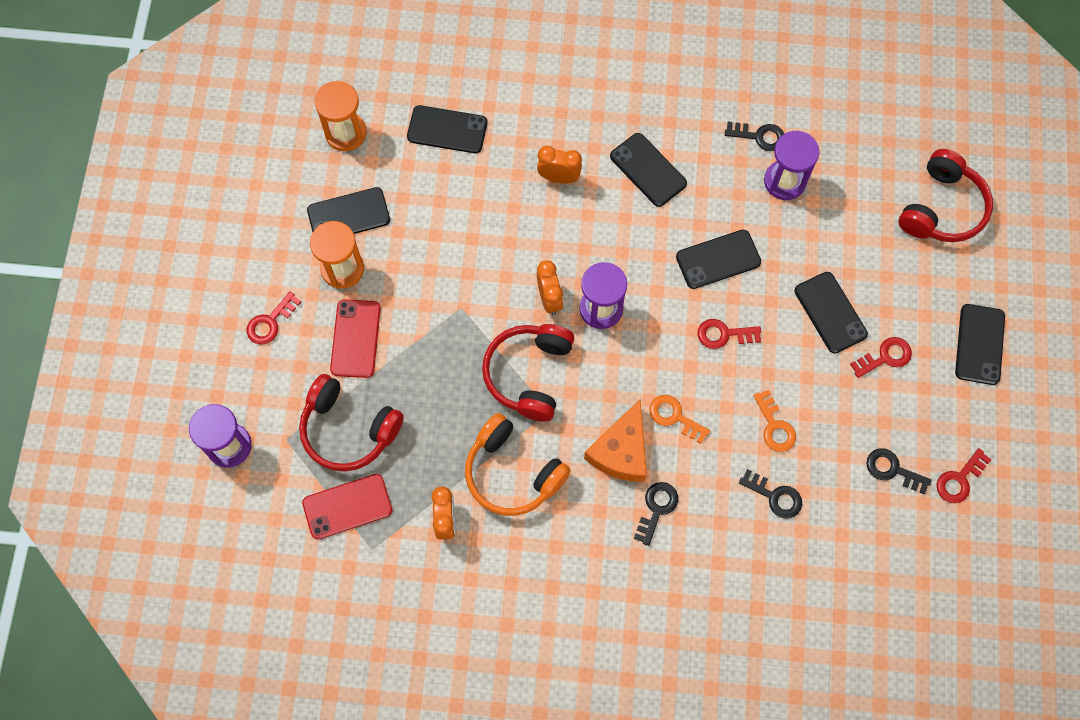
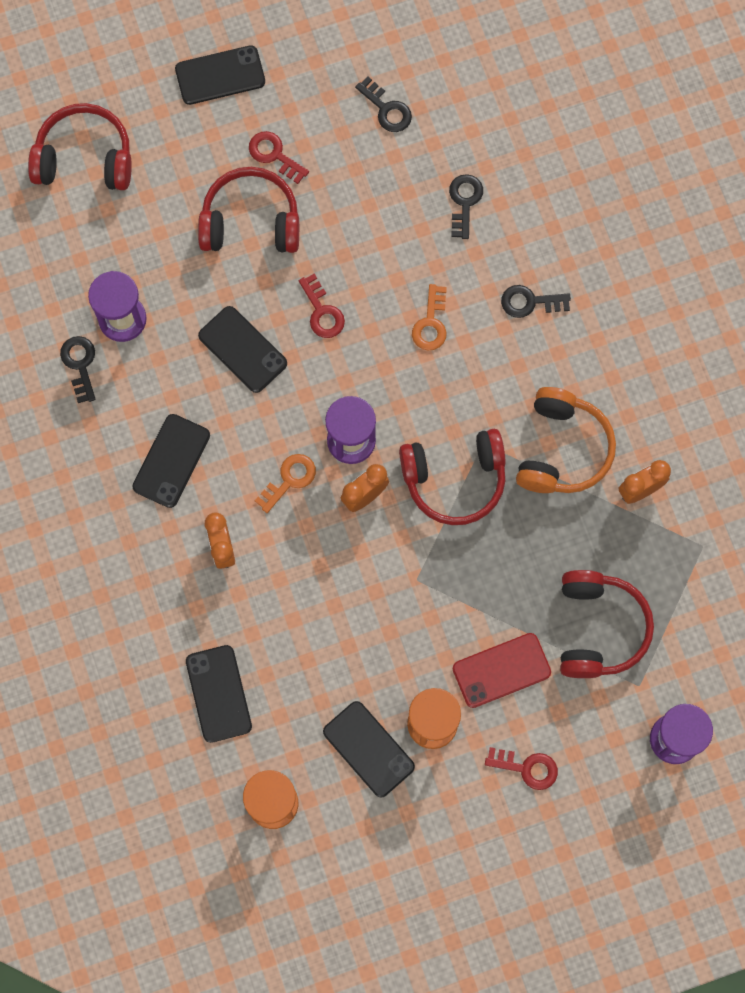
camera: 115 degrees left, 5 degrees up
(347, 506) = (674, 590): red phone -> none
(621, 451) = (490, 358): orange cheese -> none
(775, 426) = (395, 228): orange key -> orange key (289, 479)
(830, 312) = (250, 221): black phone -> red headphones
(892, 470) = (387, 109): black key -> black key turned 45 degrees counterclockwise
(959, 480) = (367, 49): red key -> none

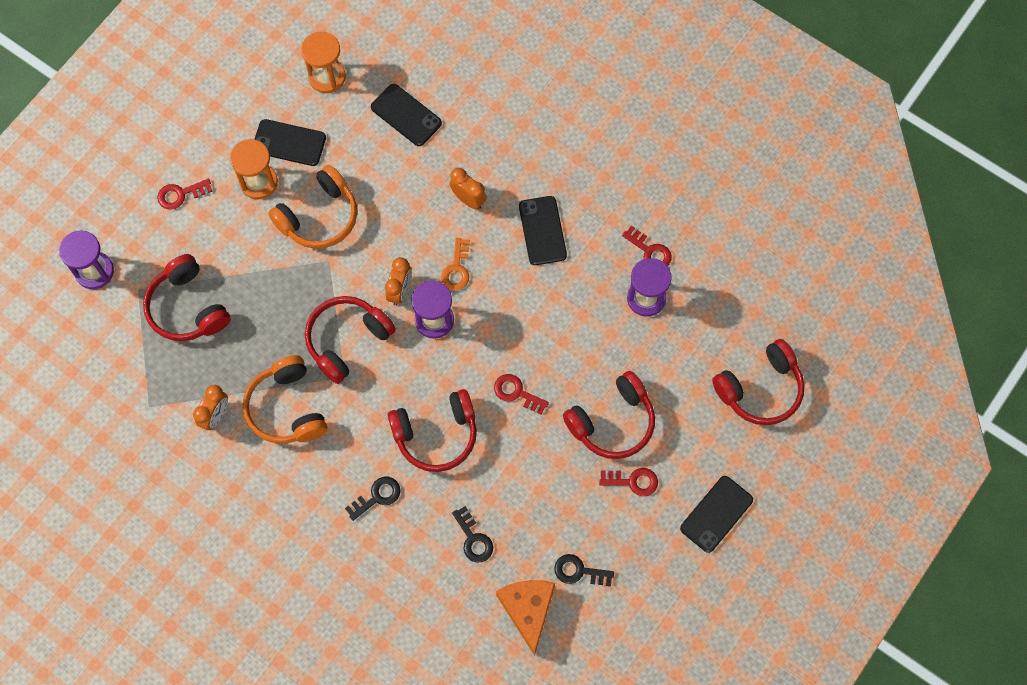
camera: 145 degrees right, 5 degrees down
(80, 364) = (650, 251): black key -> red key
(243, 349) = (551, 332): black phone -> none
(393, 637) = (319, 217): none -> orange headphones
(431, 323) = (436, 435): orange key -> red headphones
(459, 107) = (528, 610): none -> orange cheese
(501, 670) = (235, 241): red phone -> none

